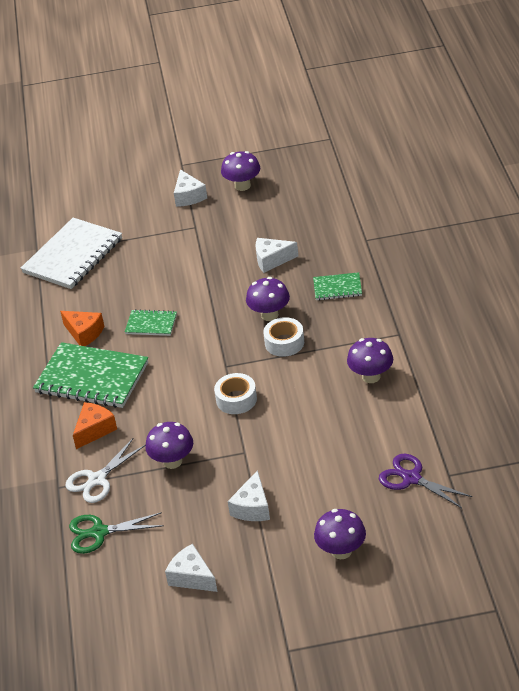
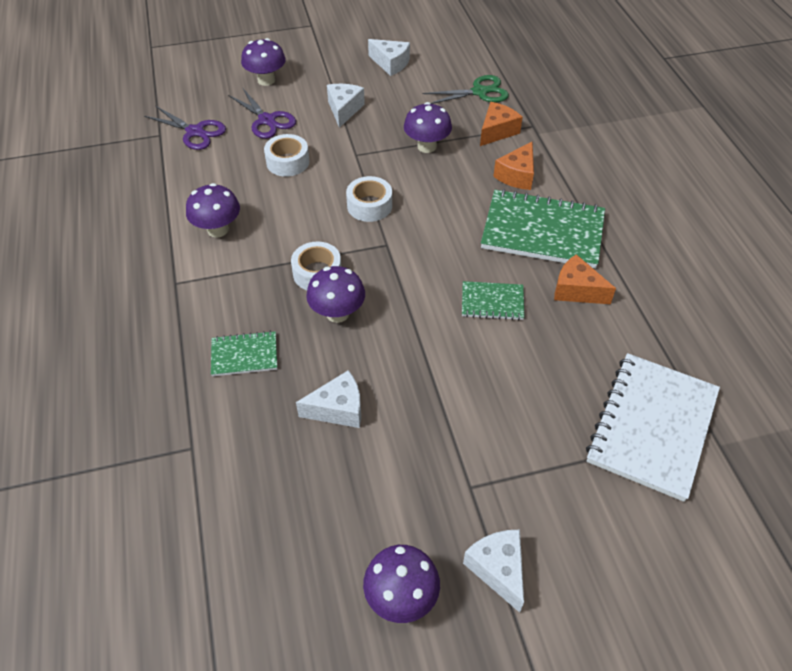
camera: 170 degrees right, 10 degrees up
(97, 480) = (497, 131): white scissors -> orange cheese
(312, 443) = (287, 162): none -> white tape
(336, 493) = (267, 120): none -> purple scissors

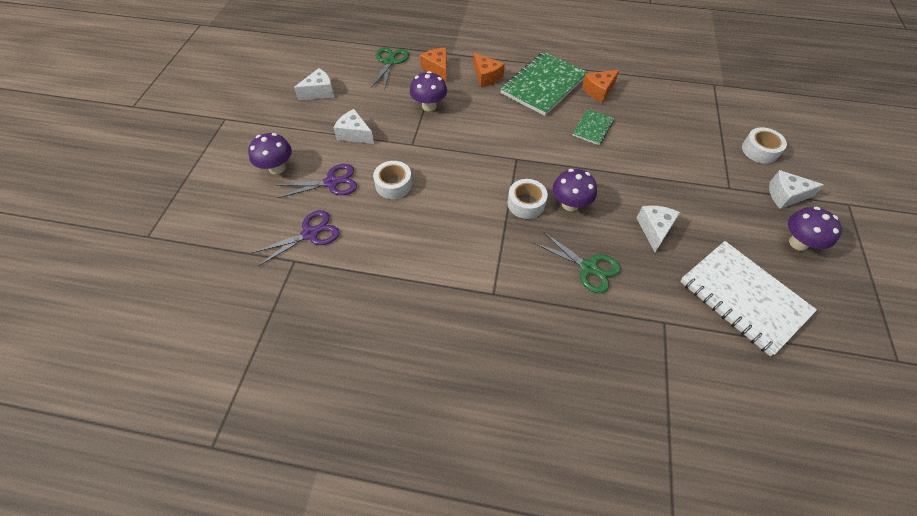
camera: 65 degrees left, 5 degrees up
(218, 230) = (446, 250): purple mushroom -> none
(244, 355) = (588, 268): green notebook -> green scissors
(369, 206) = (472, 154): white tape -> white tape (760, 150)
(651, 426) = (706, 103): white notebook -> white notebook (743, 298)

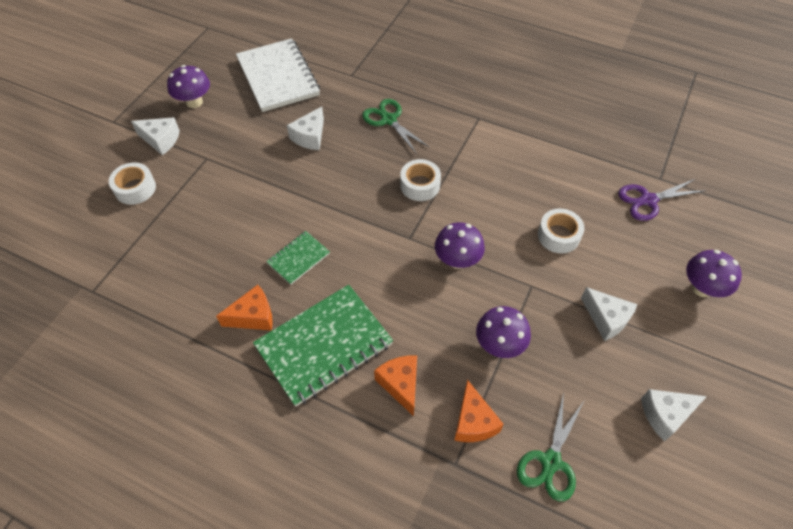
camera: 165 degrees left, 0 degrees up
(332, 182) = (631, 254): purple scissors -> none
(570, 204) = (375, 175): purple mushroom -> purple mushroom (457, 260)

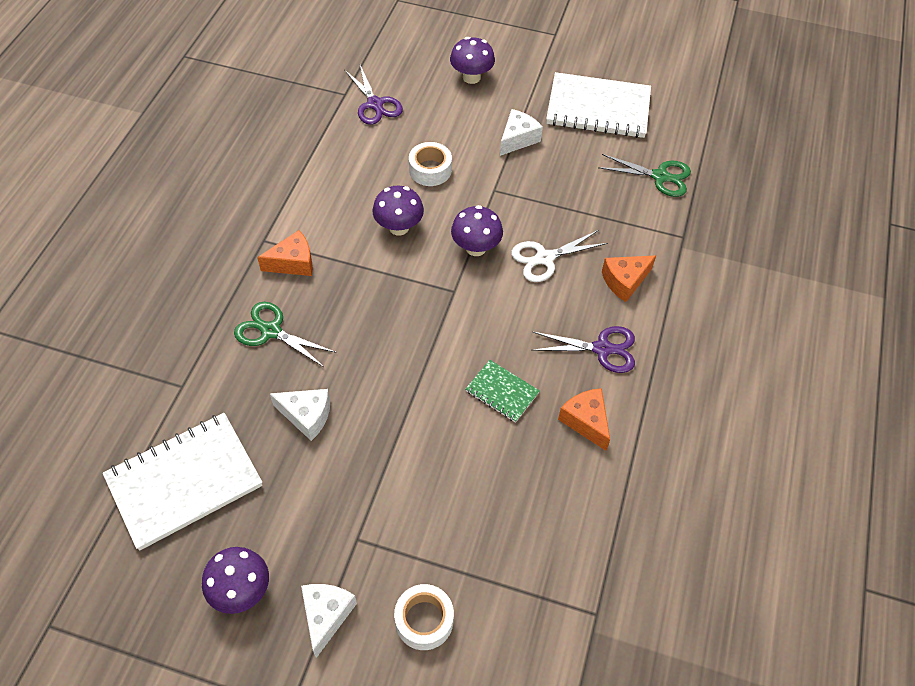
camera: 100 degrees left, 0 degrees up
(324, 346) = (602, 349): green notebook -> purple scissors
(388, 120) = (271, 331): green scissors -> green scissors turned 75 degrees clockwise
(420, 185) = (377, 288): white tape -> none
(439, 316) = (544, 258): none -> white scissors
(473, 422) = (643, 226): orange cheese -> orange cheese (293, 263)
(499, 345) = (564, 211): purple mushroom -> purple mushroom (399, 227)
(665, 415) = (598, 108): white cheese -> white notebook

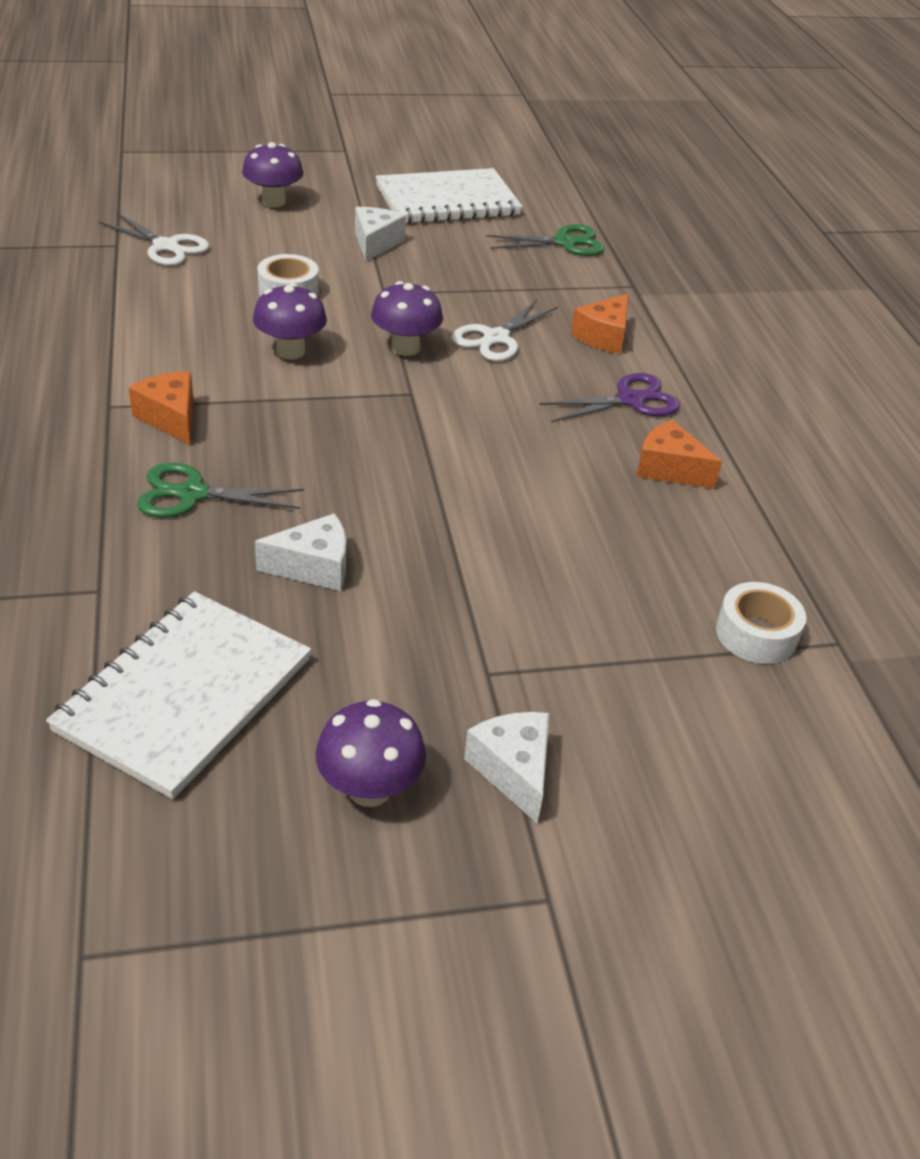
camera: 30 degrees left, 15 degrees down
(293, 263) = (170, 418): orange cheese -> orange cheese turned 75 degrees counterclockwise
(375, 104) = (166, 246): purple scissors -> white scissors
(424, 620) = (645, 726): white tape -> white tape (756, 634)
(502, 392) = (549, 470): green notebook -> none

